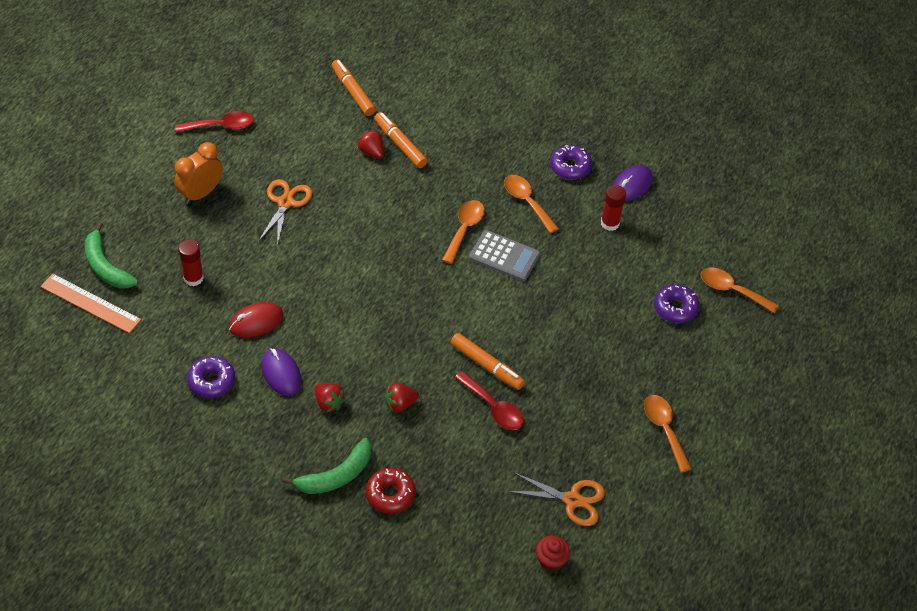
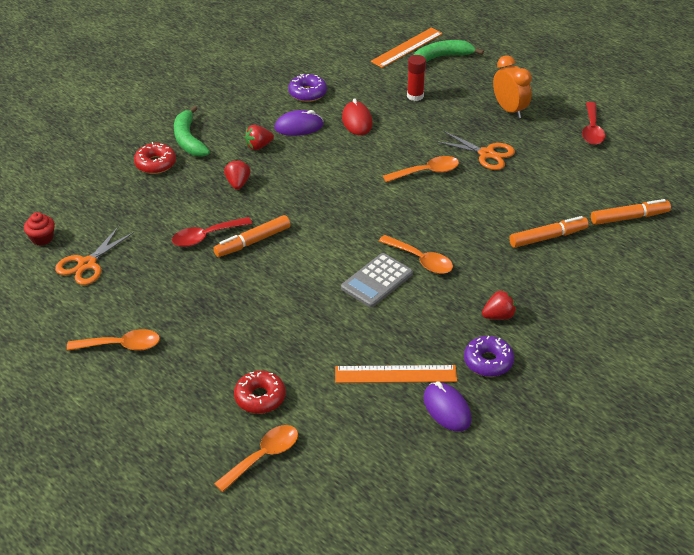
camera: 110 degrees right, 10 degrees down
(371, 152) = (540, 216): red strawberry -> red strawberry (498, 316)
(527, 202) = (445, 314): orange spoon -> orange spoon (426, 172)
(610, 223) = (395, 374): red glue stick -> orange ruler
(675, 308) = (260, 397): purple donut -> red donut

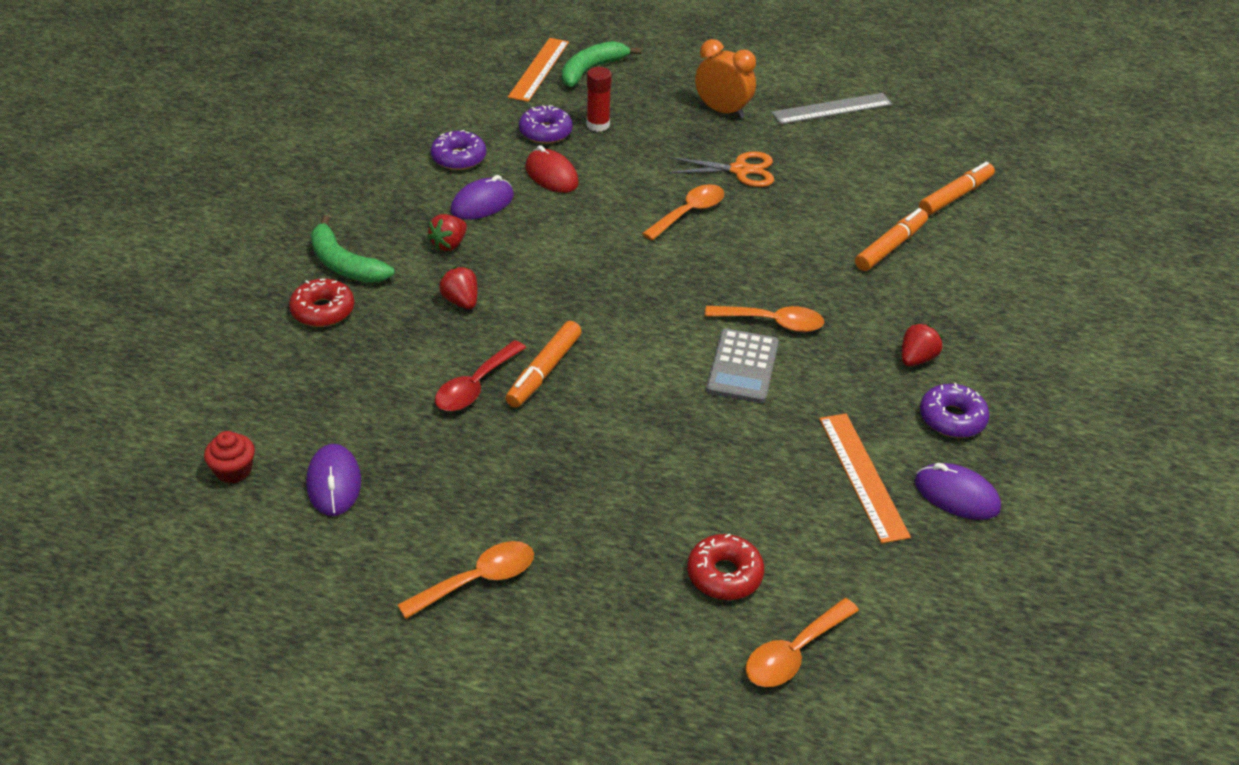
camera: 30 degrees left, 0 degrees up
(87, 264) = (334, 483): orange scissors -> purple mouse
(263, 456) = (794, 652): orange spoon -> orange spoon turned 150 degrees counterclockwise
(376, 91) = (545, 132): none -> purple donut
(395, 374) = (862, 476): orange ruler -> orange ruler turned 75 degrees counterclockwise
(592, 130) = (832, 109): red spoon -> grey ruler

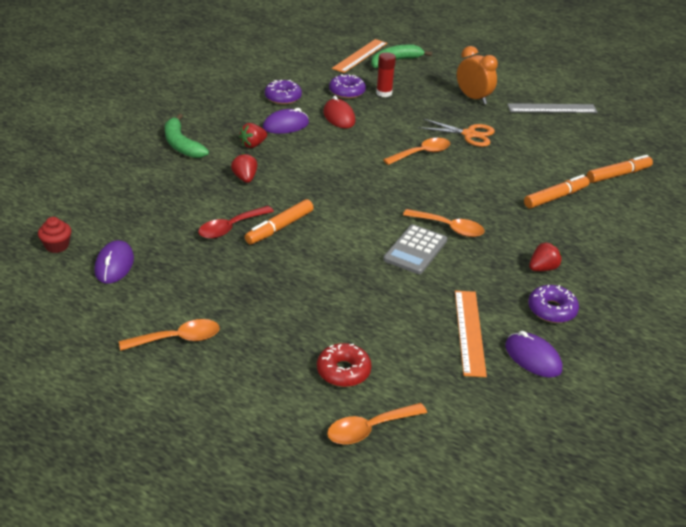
camera: 15 degrees right, 5 degrees down
(323, 311) = (155, 168): red donut -> none

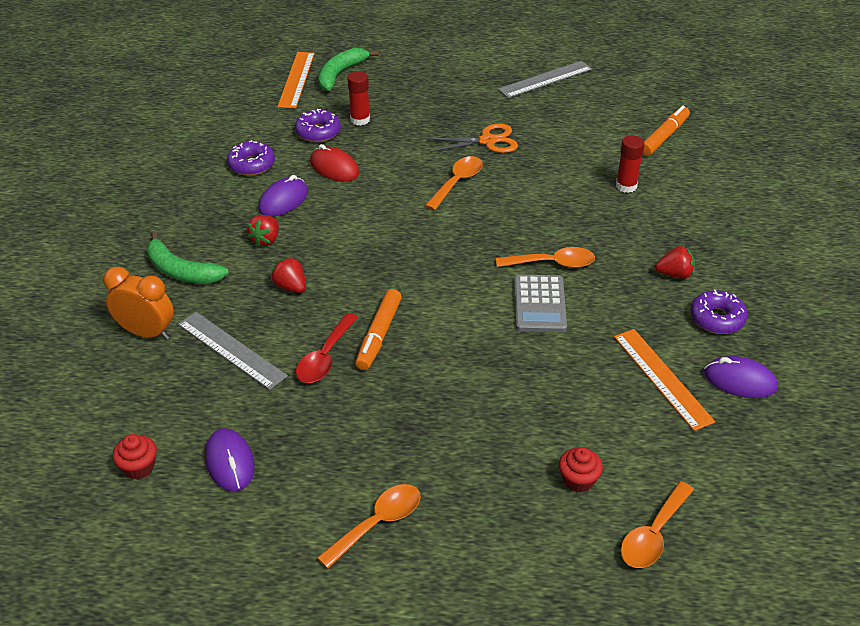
camera: 25 degrees left, 5 degrees up
(173, 201) = (231, 350): none -> grey ruler
(343, 371) = (578, 480): red donut -> red cupcake
(473, 98) = (458, 94): orange clock -> orange clock (146, 333)
(543, 268) = (674, 274): red strawberry -> red strawberry turned 60 degrees clockwise
(555, 197) = (626, 186): orange marker -> red glue stick

